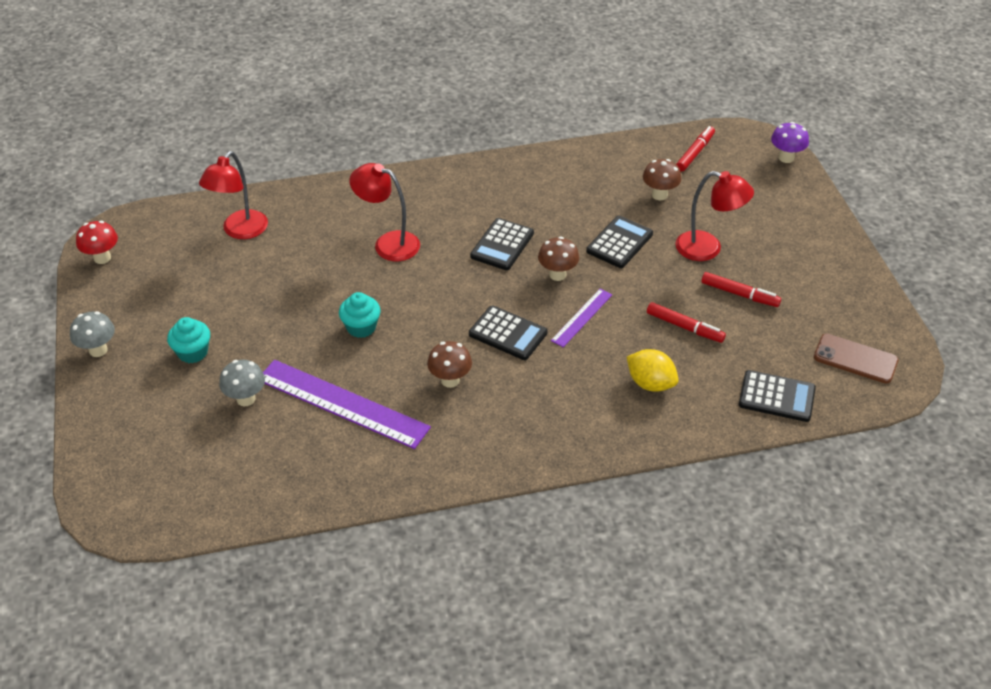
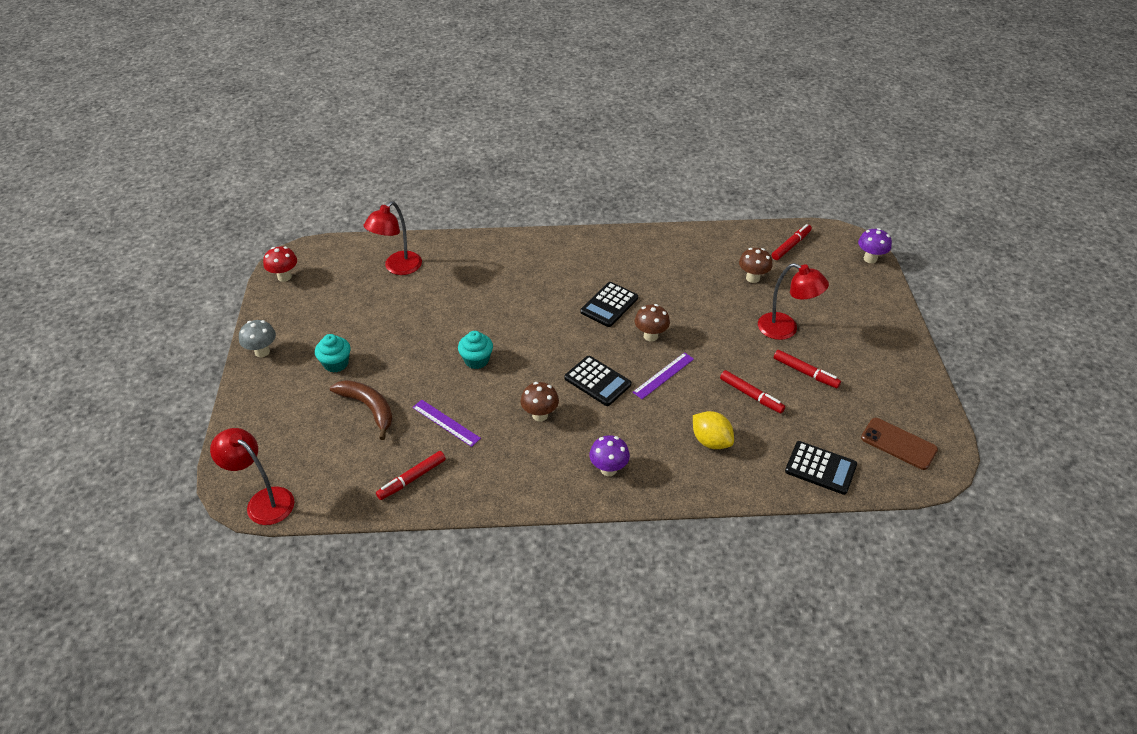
camera: 10 degrees right, 0 degrees up
(246, 399) = (369, 408): grey mushroom -> brown banana
(317, 472) = (412, 479): none -> red marker
(342, 403) = (446, 423): purple ruler -> purple ruler, size x0.51
(388, 243) = (515, 292): red lamp -> red lamp (263, 501)
(542, 430) = (608, 469): none -> purple mushroom
(619, 243) = (709, 315): black calculator -> none

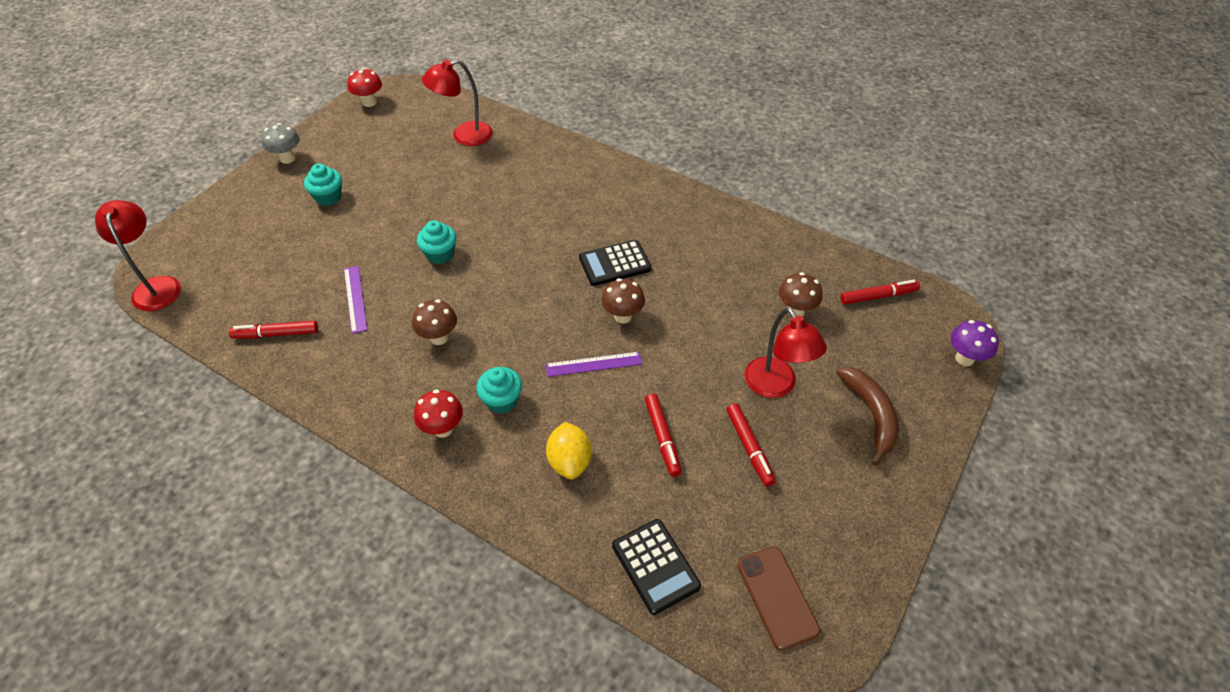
camera: 35 degrees right, 5 degrees up
(369, 408) = (311, 250): brown banana -> brown banana (871, 415)
(597, 381) = (524, 334): black calculator -> none
(608, 469) = (443, 429): purple mushroom -> red mushroom
(628, 430) = (502, 400): none -> turquoise cupcake

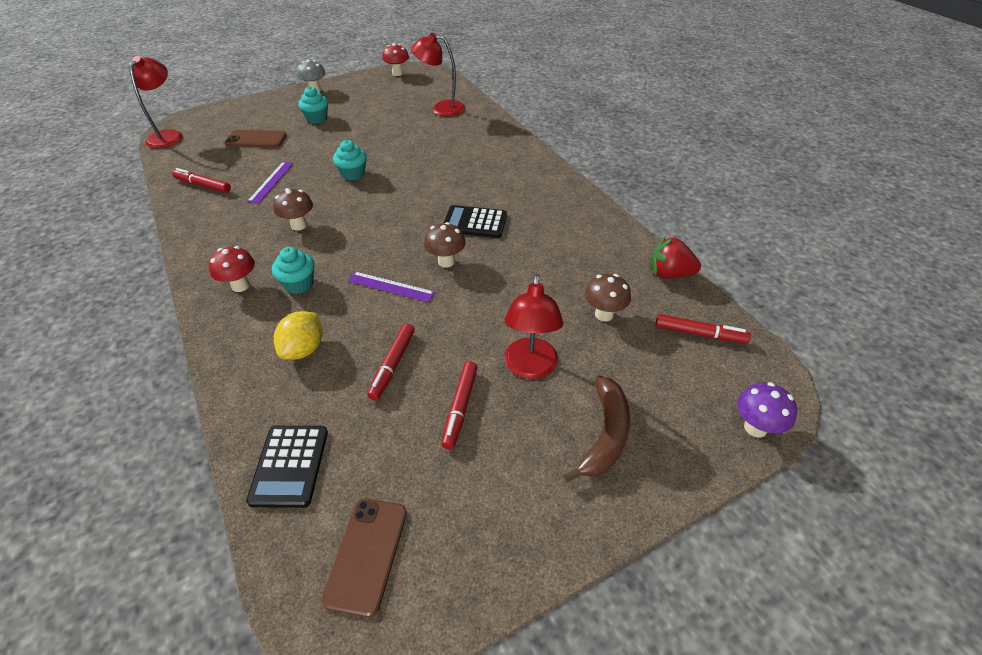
camera: 30 degrees right, 5 degrees down
(280, 251) = (256, 139): none -> brown phone
(819, 249) = (669, 274): none -> red strawberry

